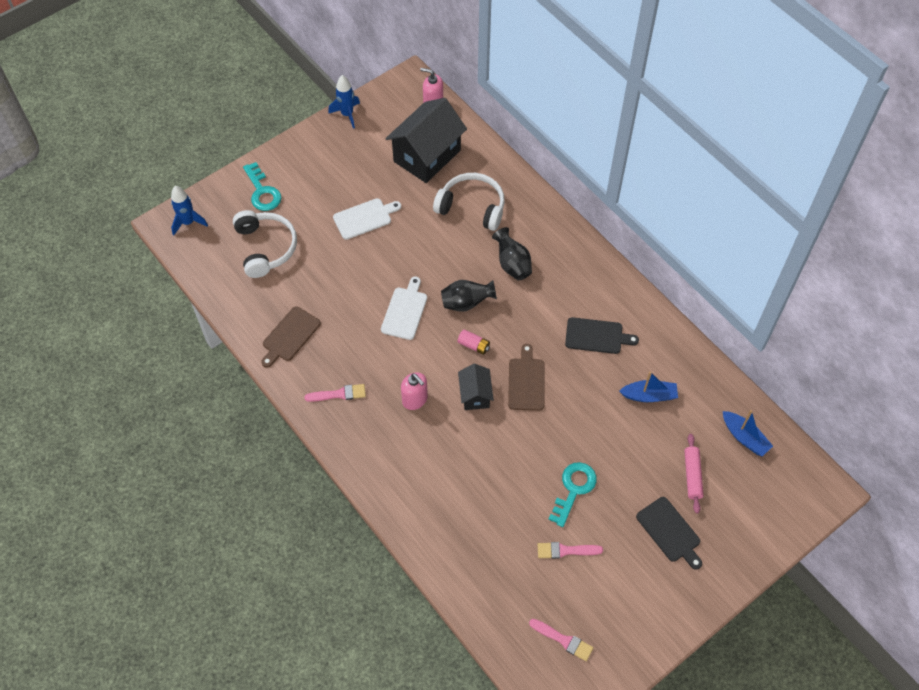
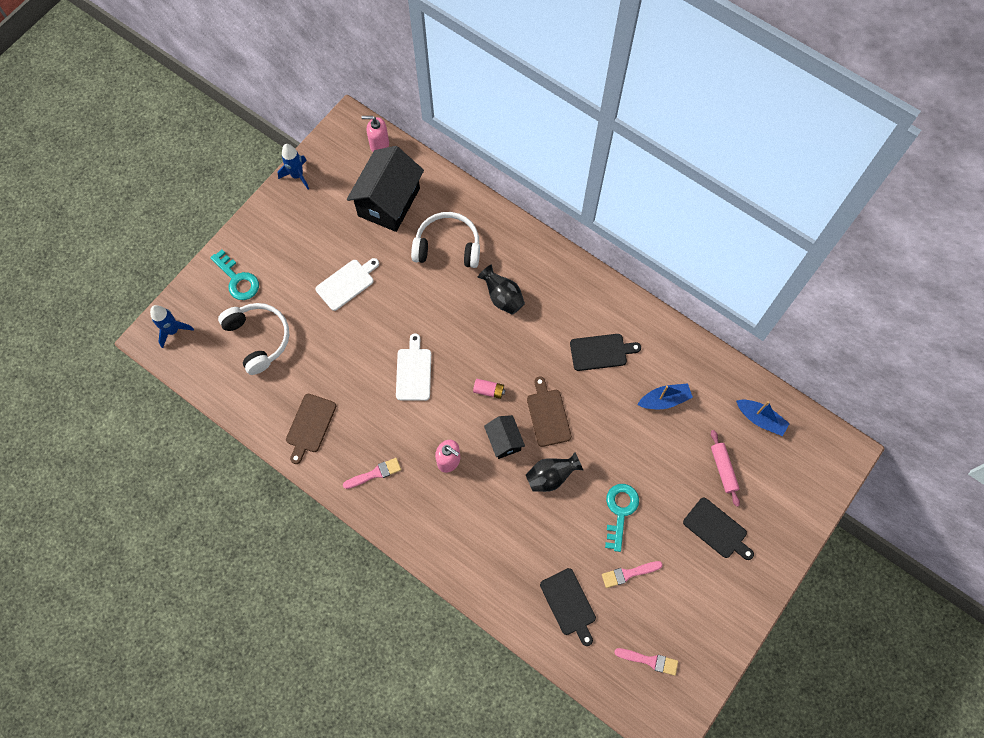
camera: 15 degrees left, 10 degrees up
(466, 303) = (470, 348): black vase -> black vase (551, 476)
(496, 564) = (569, 604): none -> black cutting board

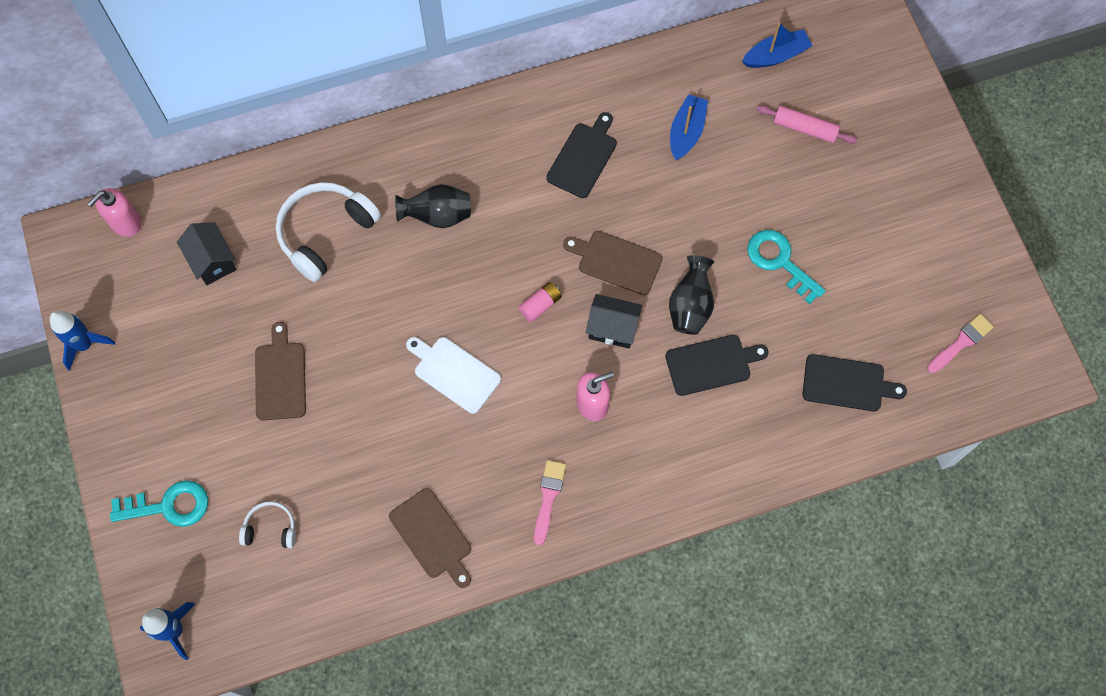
camera: 55 degrees left, 0 degrees up
(259, 338) = (270, 528): white headphones -> white headphones, size x0.51
(346, 283) = (280, 377): white cutting board -> brown cutting board
(389, 202) = (212, 261): black house -> black house, size x0.52
(628, 574) = (854, 300): pink brush -> none
(717, 529) = (865, 180): black cutting board -> black cutting board (711, 364)

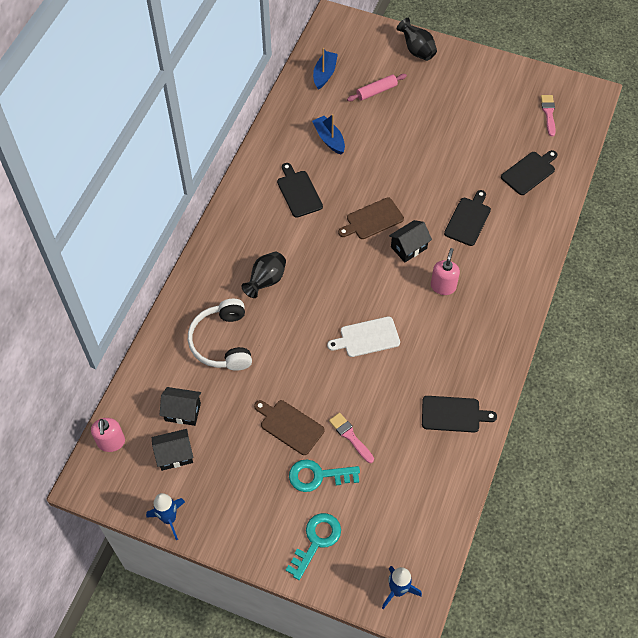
camera: 50 degrees left, 10 degrees down
(158, 293) = (174, 455): none -> black house
(270, 528) = (378, 494): white headphones -> none
(432, 536) = (453, 414): brown cutting board -> black cutting board
(540, 305) = (365, 270): pink battery -> none
(548, 497) = (478, 343): pink brush -> pink brush (350, 436)
(690, 306) = (428, 206): black vase -> black vase (417, 50)
(779, 261) = (438, 152): turquoise key -> turquoise key (317, 476)

